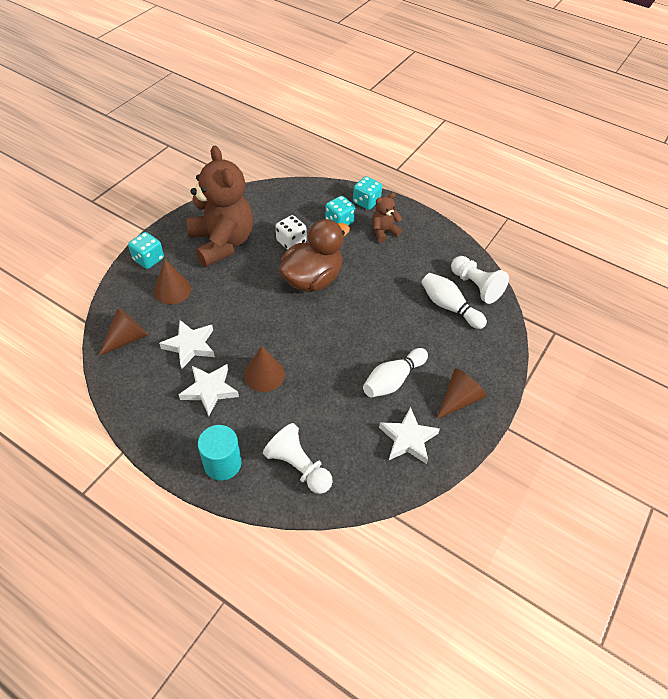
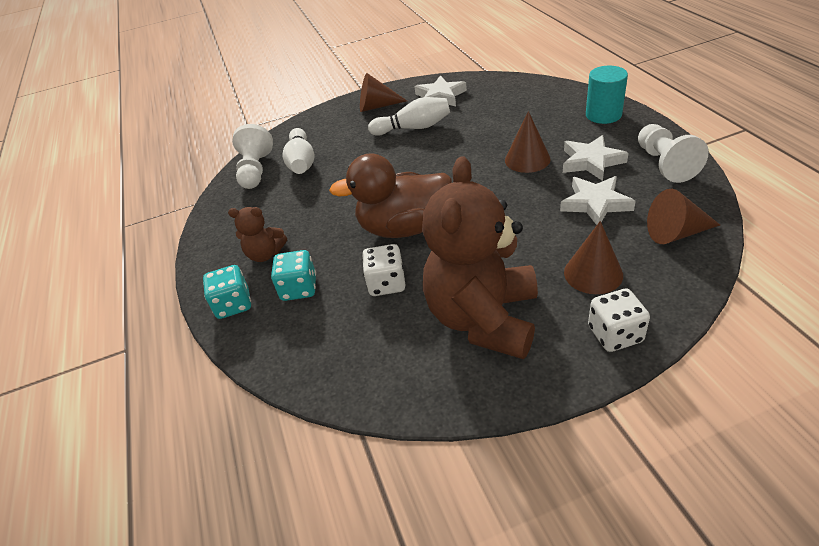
camera: 135 degrees left, 10 degrees down
(148, 259) = (615, 334): turquoise dice -> white dice
(298, 466) = (539, 101): white pawn -> white pawn (664, 164)

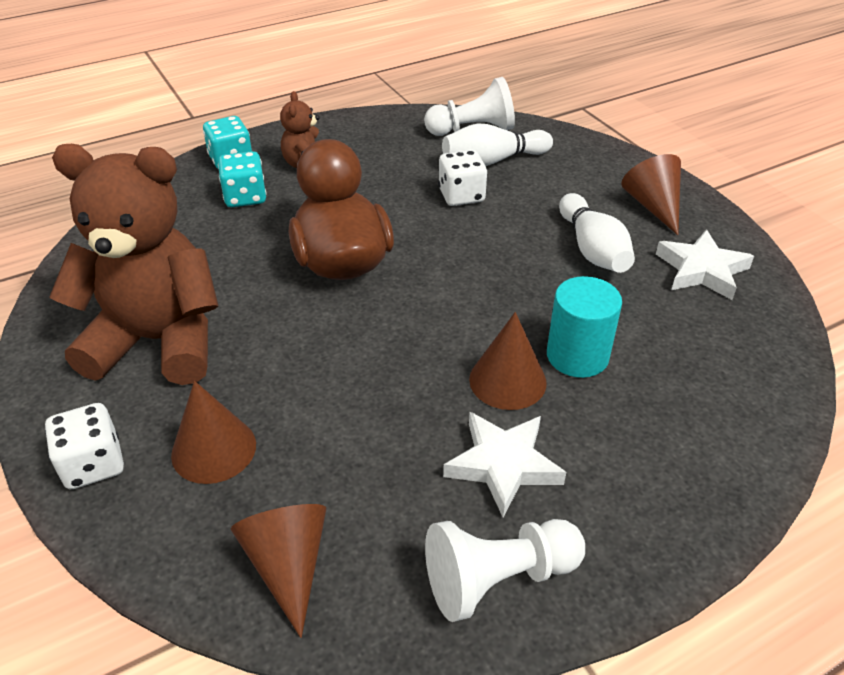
camera: 75 degrees right, 0 degrees up
(386, 283) = (238, 258): white dice -> white dice (461, 196)
(595, 204) = (378, 463): white star -> none
(603, 115) = (677, 495): turquoise cylinder -> turquoise cylinder (577, 356)

